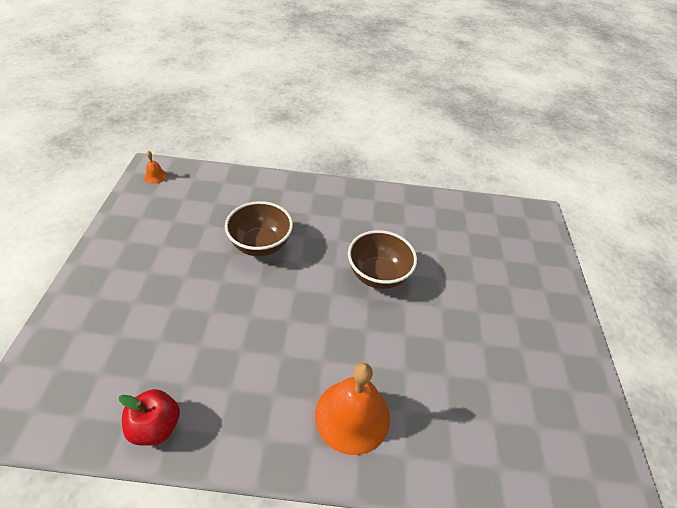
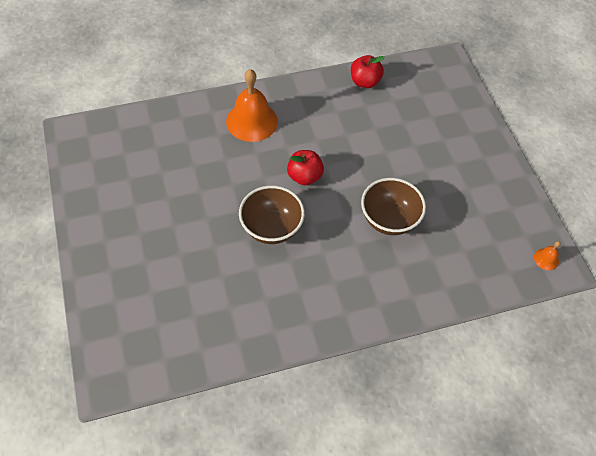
camera: 160 degrees right, 10 degrees up
(320, 314) = (304, 176): none -> red apple

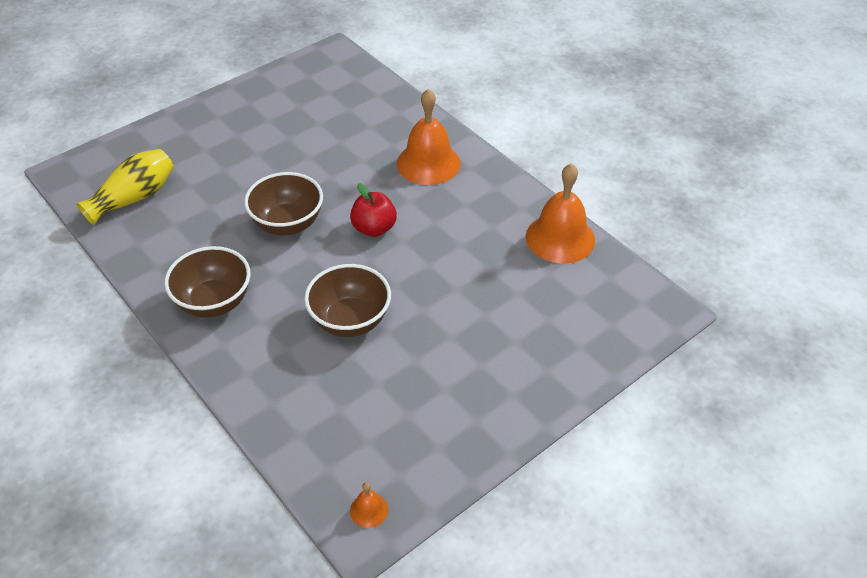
camera: 70 degrees right, 10 degrees down
(179, 331) = (134, 198): none -> yellow vase
(333, 299) = (214, 302): none -> brown bowl
(364, 82) = (560, 238): red apple -> orange bell

